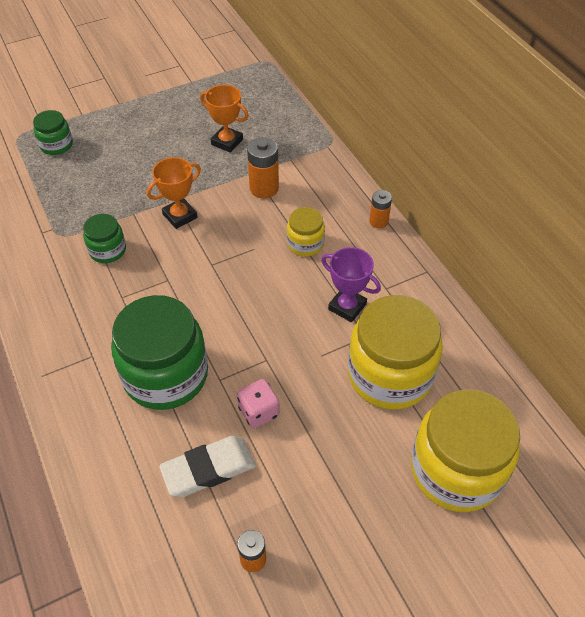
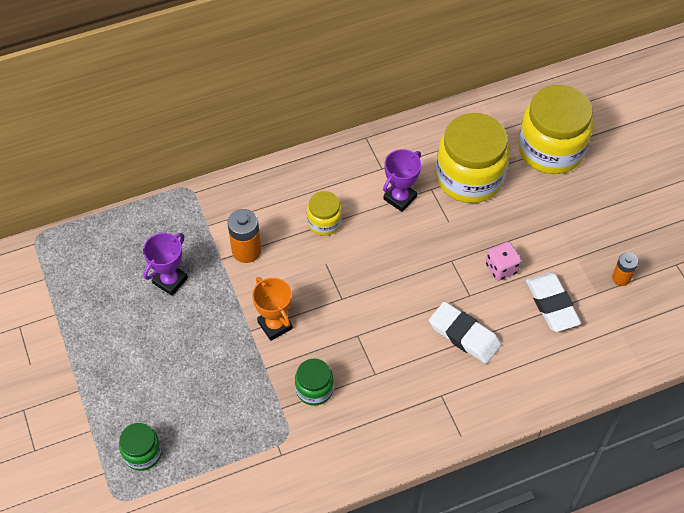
camera: 85 degrees left, 5 degrees up
(166, 375) = (464, 335): green jar -> white eraser
(227, 142) = (170, 281): orange trophy -> purple trophy
(378, 221) = (303, 163): orange battery -> none

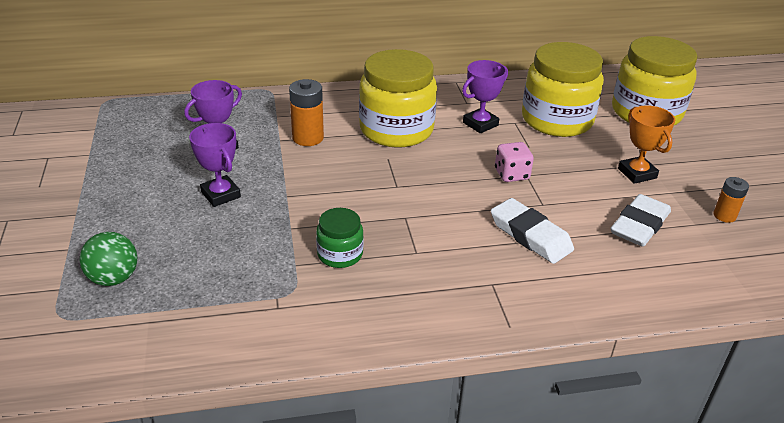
camera: 10 degrees right, 20 degrees down
(142, 453) = (114, 278): green jar -> green ball
(193, 341) = (221, 194): none -> purple trophy
(275, 325) = (315, 195): orange trophy -> orange trophy (637, 173)
(324, 222) = (396, 129): yellow jar -> yellow jar, size x2.03
(501, 268) = (582, 188): pink dice -> pink dice (511, 174)
(552, 304) = (639, 225): white eraser -> white eraser turned 45 degrees clockwise

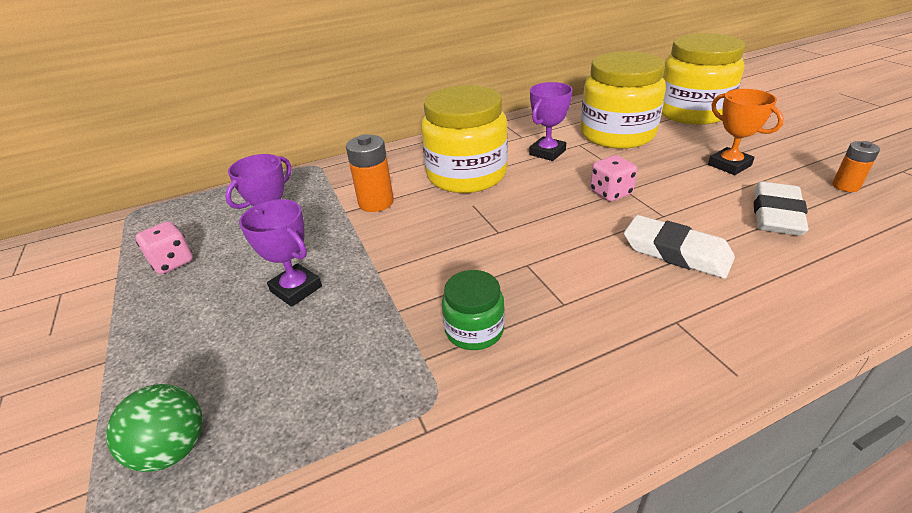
camera: 10 degrees left, 0 degrees up
(133, 152) = (172, 262): none -> pink dice

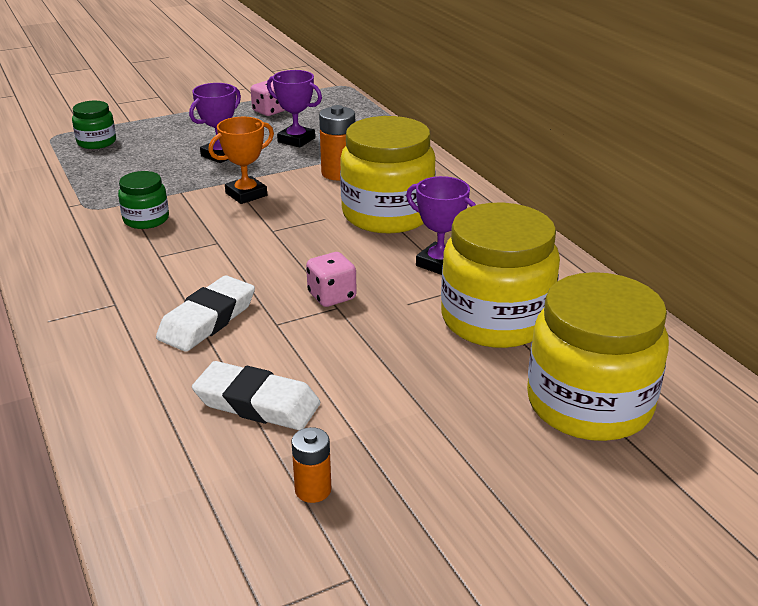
camera: 85 degrees right, 5 degrees down
(173, 449) = (96, 142): green ball -> green jar
(729, 165) = (390, 398): orange trophy -> orange trophy (246, 194)

